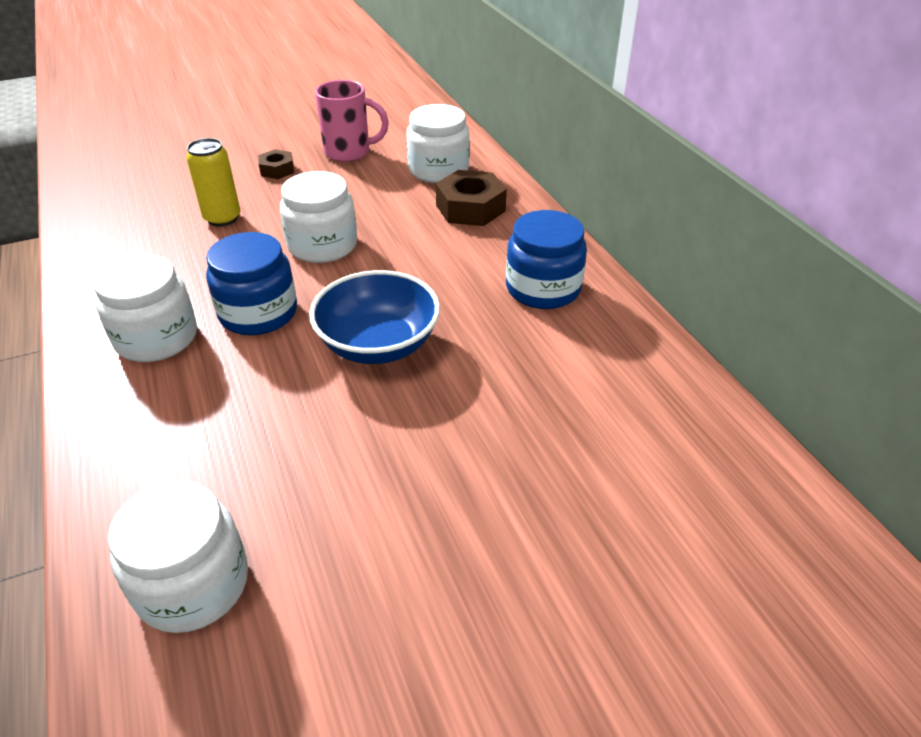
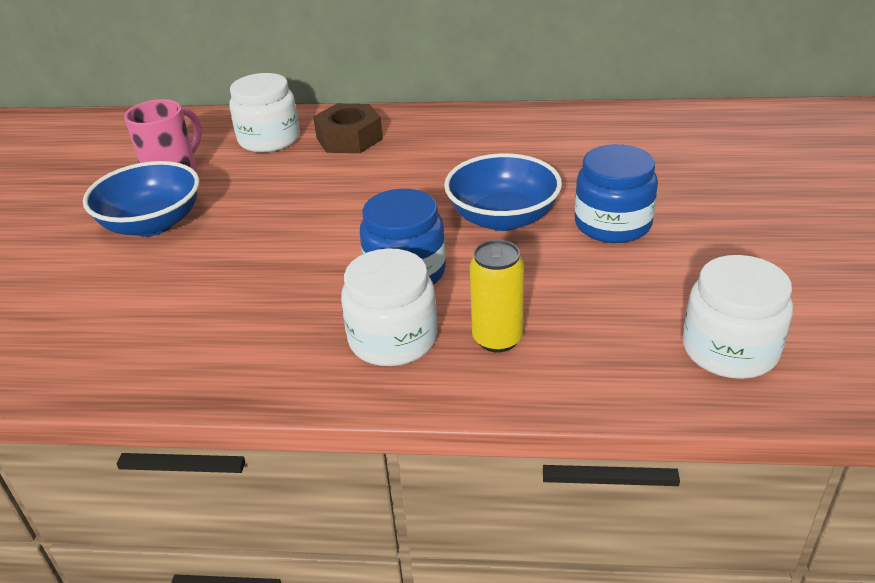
camera: 60 degrees left, 5 degrees down
(222, 218) = (211, 272): yellow can -> yellow can (497, 339)
(277, 170) = (152, 224): brown nut -> blue bowl
(322, 245) = (328, 220): white jar -> none
(543, 288) = (492, 135): blue jar -> blue jar (612, 224)

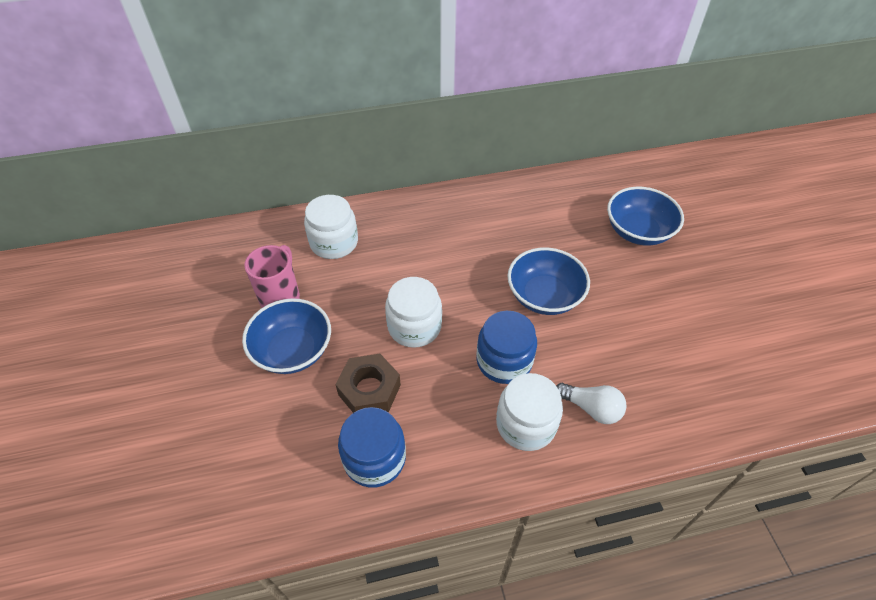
camera: 20 degrees left, 15 degrees up
(349, 138) = (396, 232): brown nut -> brown nut (369, 390)
(497, 339) = (591, 408): yellow can -> white light bulb
(612, 224) = (617, 288): blue jar -> blue jar (374, 458)
(678, 172) = (638, 231): none -> blue bowl
(729, 350) = (728, 385): white jar -> white jar (414, 326)

